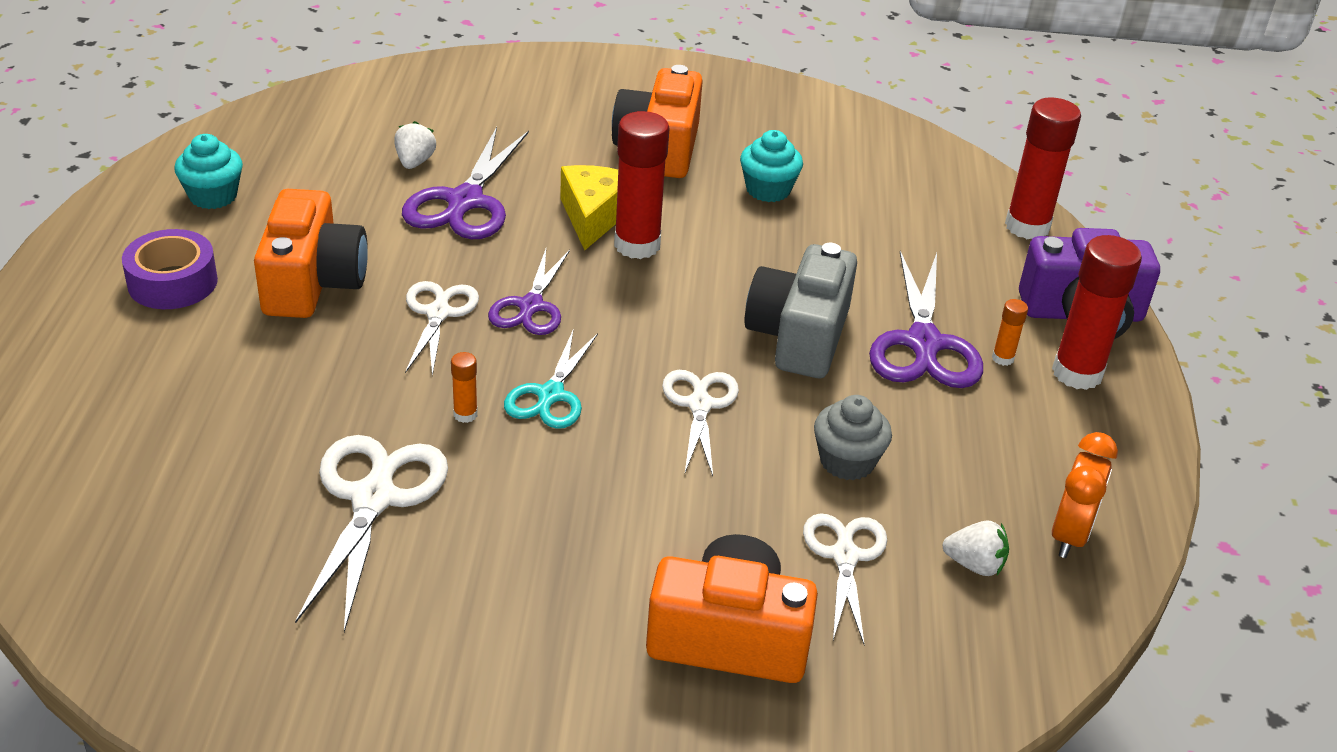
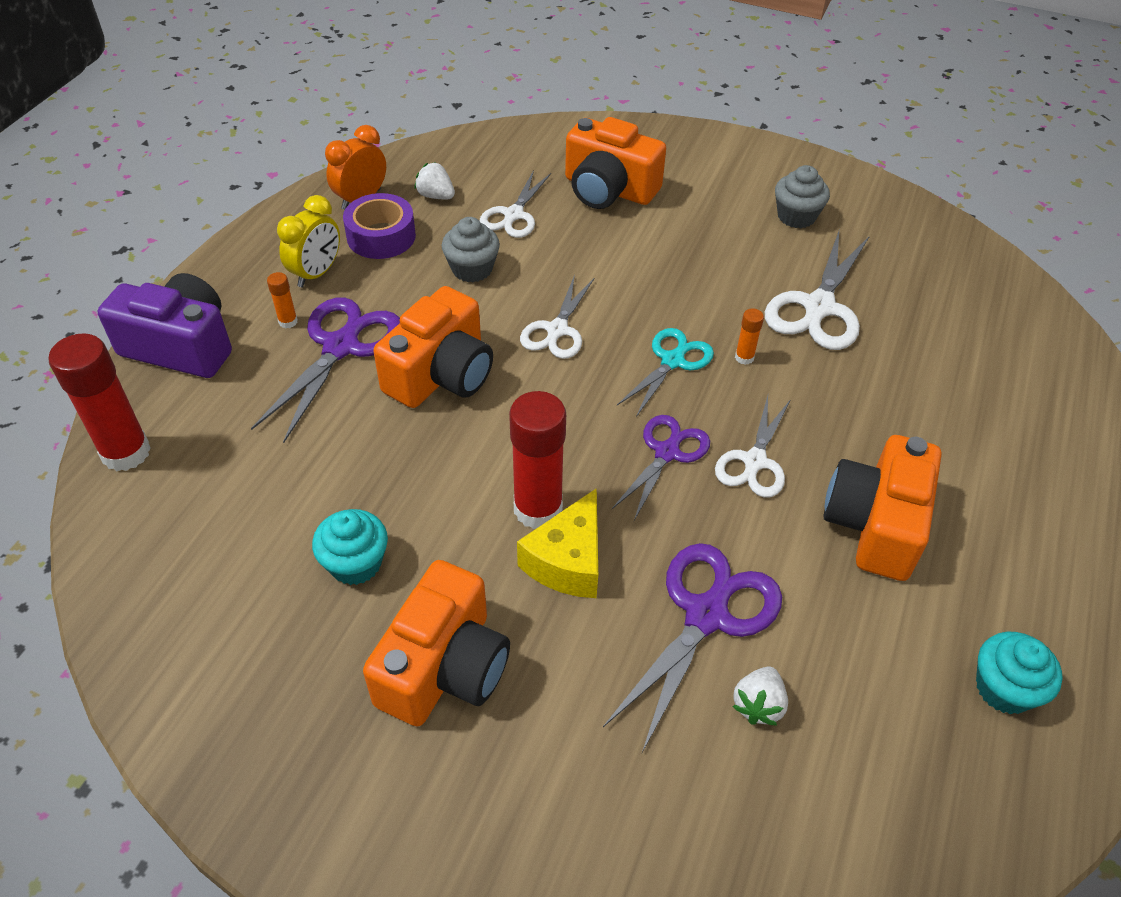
camera: 160 degrees left, 10 degrees up
(172, 282) = (1017, 553): purple tape -> purple tape (381, 236)
(414, 651) = (796, 216): none -> grey cupcake
(799, 336) = (441, 374): grey camera -> orange camera
(1025, 418) = (316, 273): none -> yellow clock
(1077, 373) = (241, 298): red glue stick -> none

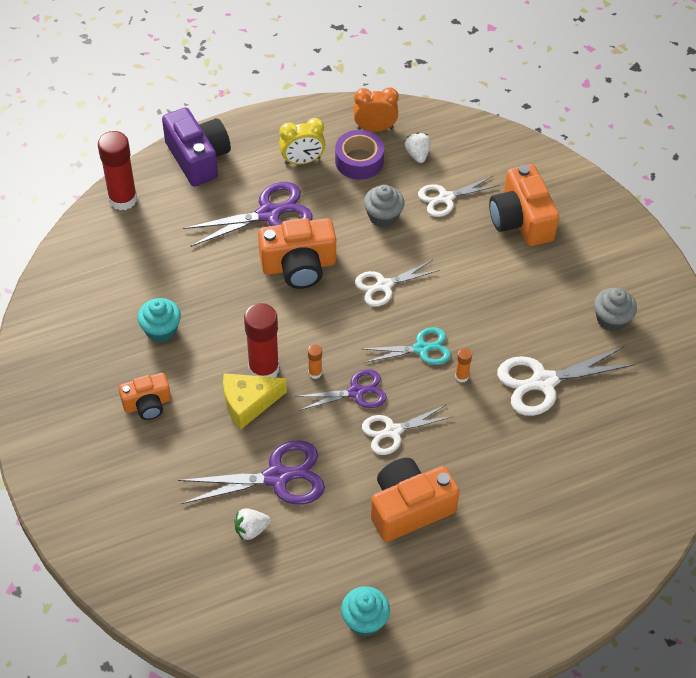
camera: 45 degrees right, 5 degrees up
(288, 321) = (259, 180): orange glue stick -> orange glue stick (315, 373)
(444, 667) = (147, 404): orange camera -> orange camera, size x0.60

